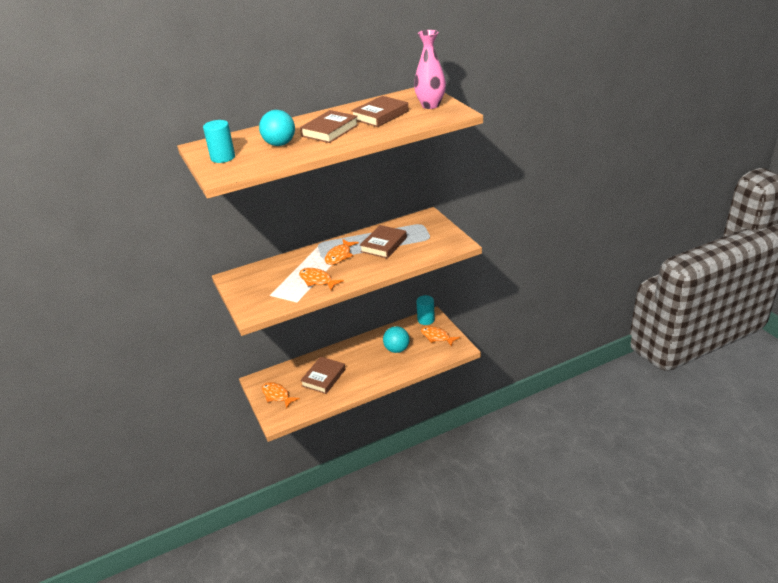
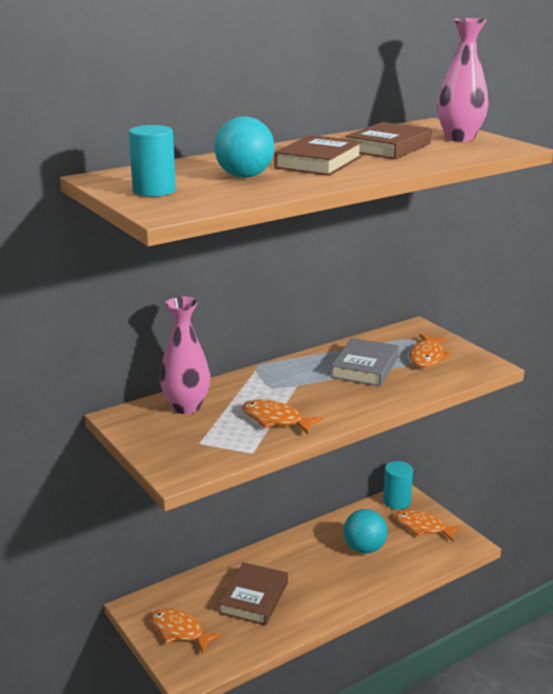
camera: 10 degrees left, 10 degrees down
(269, 271) = (186, 407): none -> pink vase
(339, 256) = (298, 383): orange fish -> orange fish (427, 357)
(383, 245) = (365, 367): brown book -> grey book

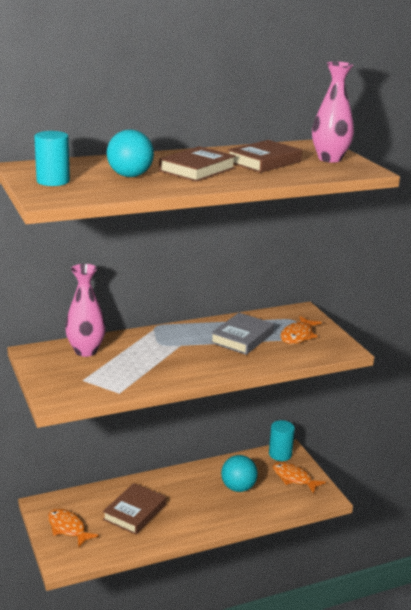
camera: 10 degrees right, 0 degrees up
(275, 420) = (149, 370): orange fish -> none

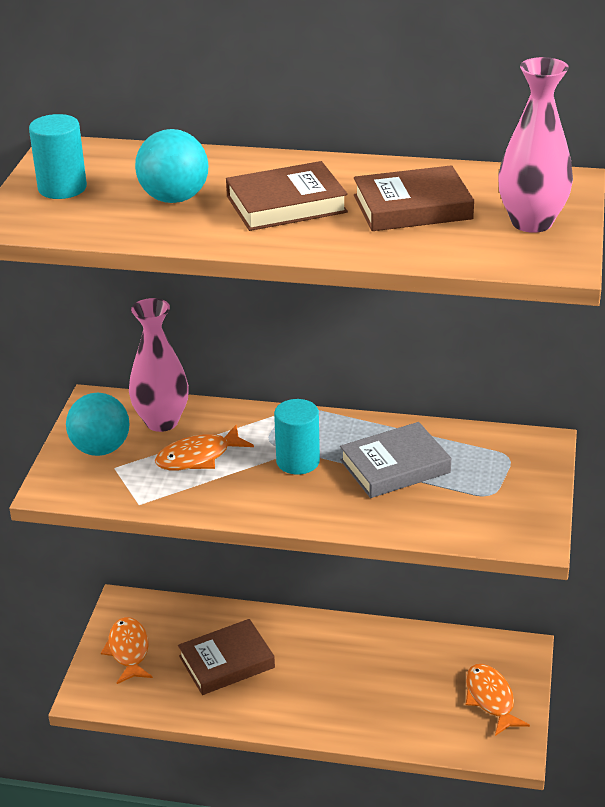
camera: 35 degrees right, 10 degrees up
(238, 488) = (395, 681): turquoise ball -> turquoise ball (101, 449)
(280, 454) = (504, 652): turquoise cylinder -> turquoise cylinder (298, 461)
(298, 336) = (484, 489): orange fish -> orange fish (198, 457)

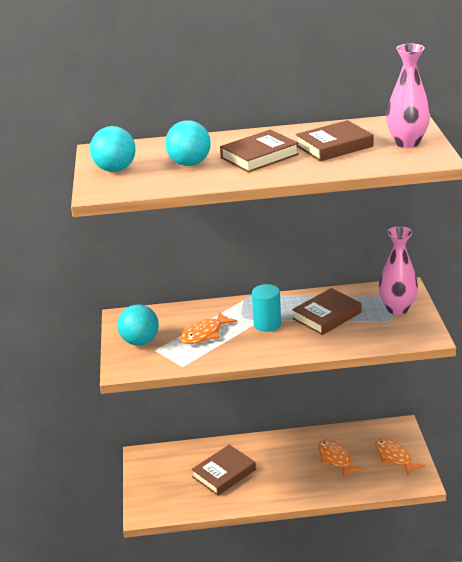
camera: 15 degrees left, 5 degrees down
(62, 188) = (115, 169): turquoise cylinder -> turquoise ball
(128, 651) = (158, 481): orange fish -> orange fish (335, 459)
(162, 421) = (170, 319): pink vase -> pink vase (397, 308)
(395, 466) = (327, 315): grey book -> brown book

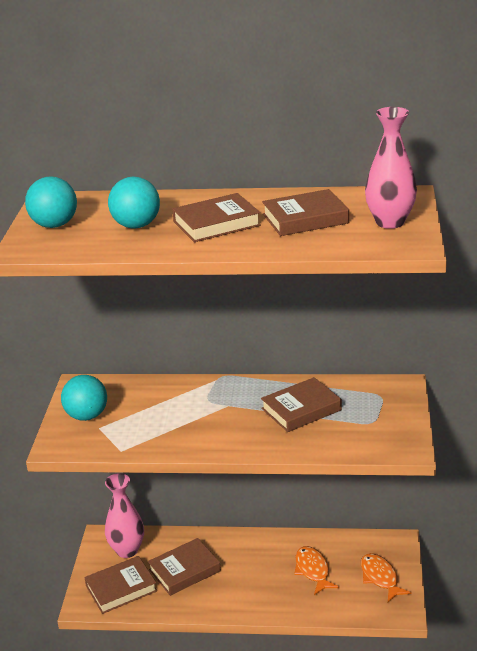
camera: 10 degrees right, 0 degrees up
(172, 495) = (121, 588): none -> brown book
(204, 334) = (159, 415): orange fish -> none
(267, 324) = (231, 412): turquoise cylinder -> none
(397, 308) = (384, 410): pink vase -> pink vase (127, 550)

